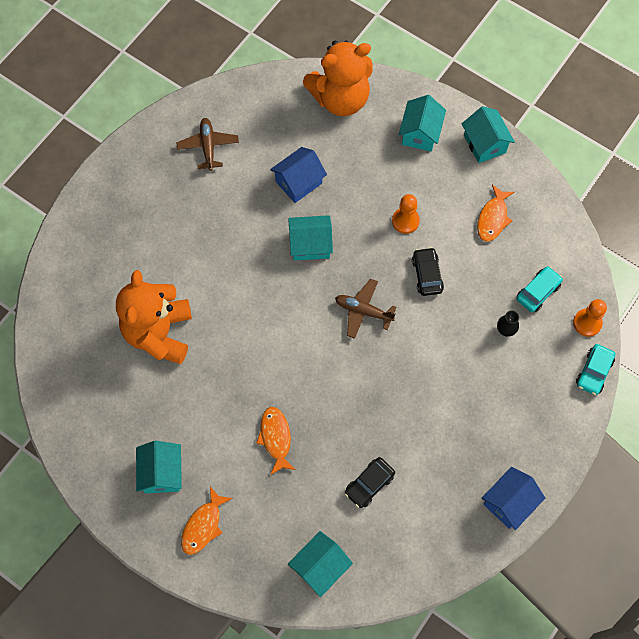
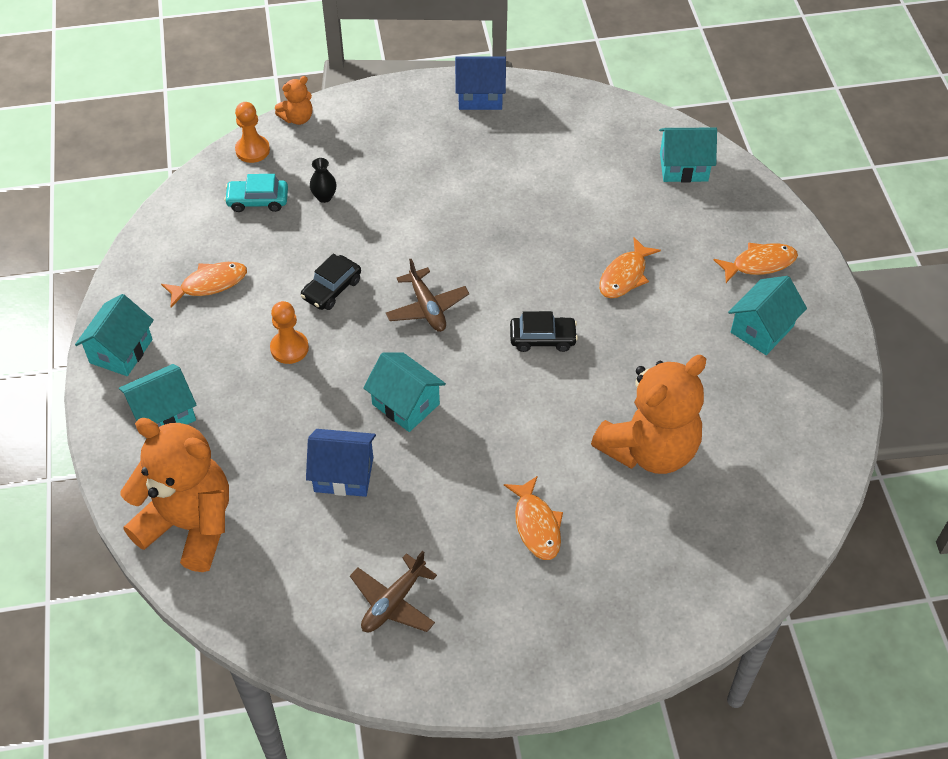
camera: 135 degrees left, 15 degrees down
(178, 240) = (536, 525): none -> orange fish
(369, 484) = (579, 186): black car -> black car (542, 338)
(594, 372) = (297, 118): turquoise car -> orange teddy bear

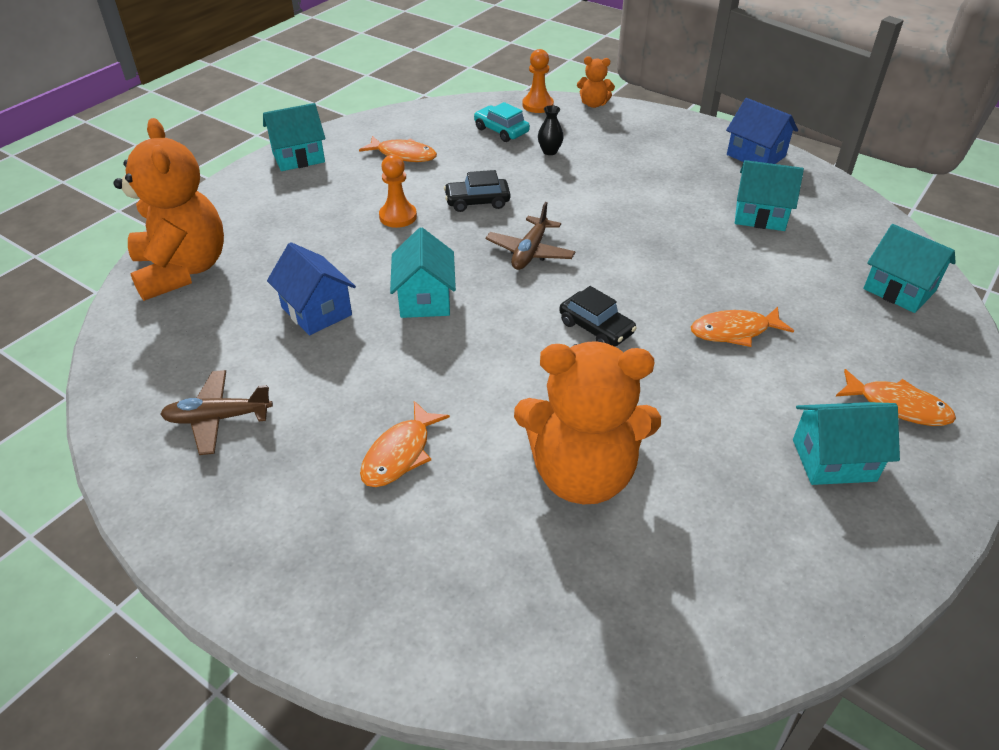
camera: 45 degrees right, 10 degrees down
(163, 415) = (267, 203): turquoise house -> turquoise house (760, 215)

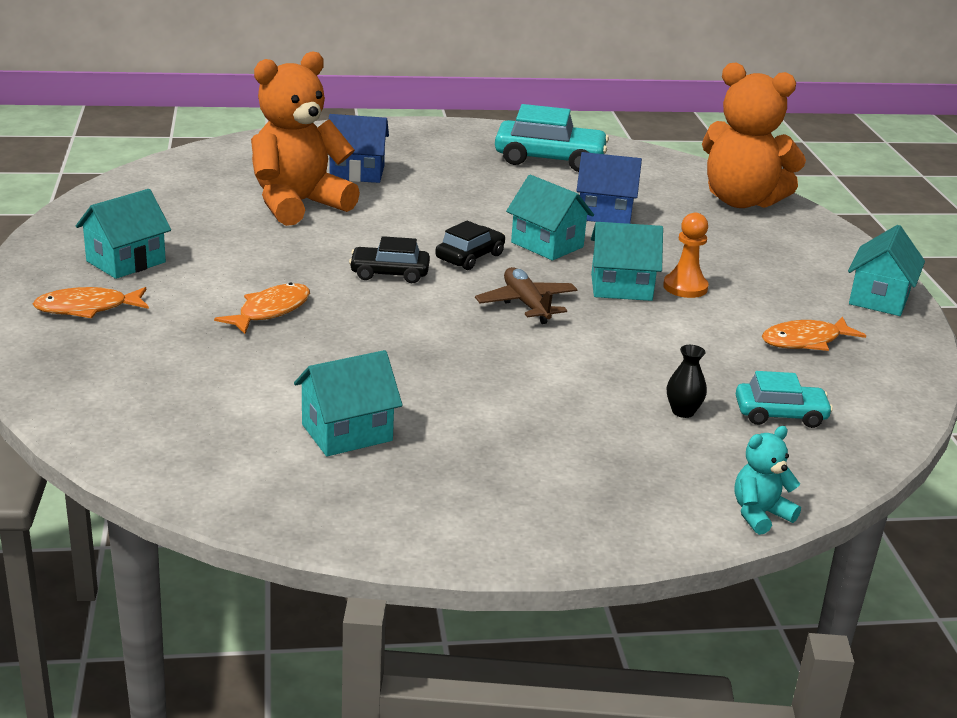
camera: 135 degrees right, 15 degrees down
(218, 418) = (549, 159): brown plane -> turquoise car
(400, 454) = (421, 179): orange fish -> none
(477, 202) = (648, 326): black car -> black car (470, 257)
(537, 105) = (816, 475): orange pawn -> none
(593, 104) = (760, 514): orange teddy bear -> turquoise teddy bear
(756, 156) = (437, 525): blue house -> blue house (357, 173)
(899, 290) = (126, 407): turquoise house -> turquoise house (621, 287)

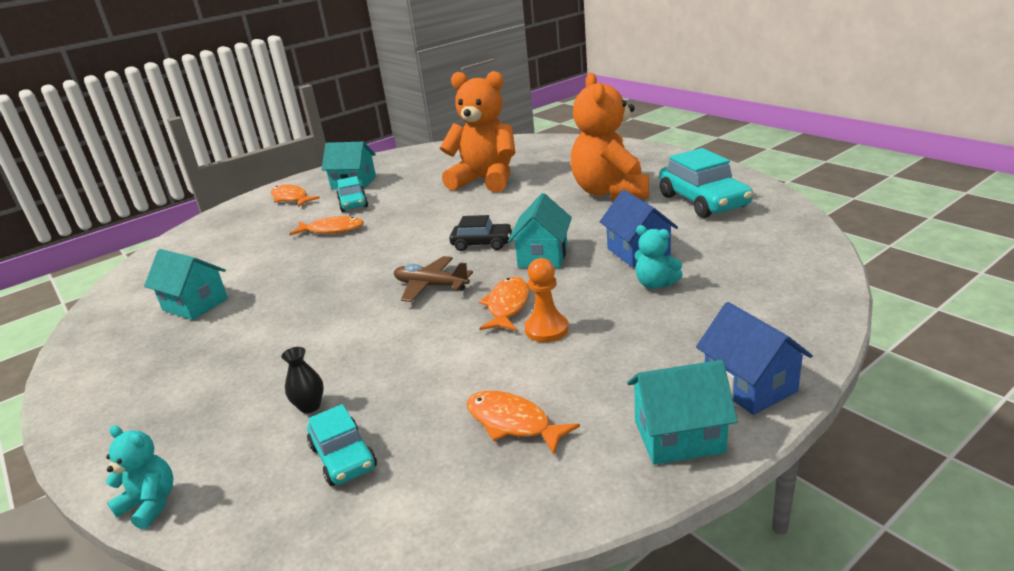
camera: 65 degrees right, 0 degrees up
(204, 280) = (353, 203): none -> turquoise car
(357, 173) = (559, 172): blue house -> blue house (750, 386)
(389, 273) = (422, 235): black car -> none
(526, 304) = (431, 286): brown plane -> brown plane turned 105 degrees counterclockwise
(621, 287) = (507, 306): turquoise house -> orange fish
(670, 229) = (655, 284): none -> turquoise teddy bear
(741, 201) = (784, 289): orange teddy bear -> orange teddy bear (610, 192)

